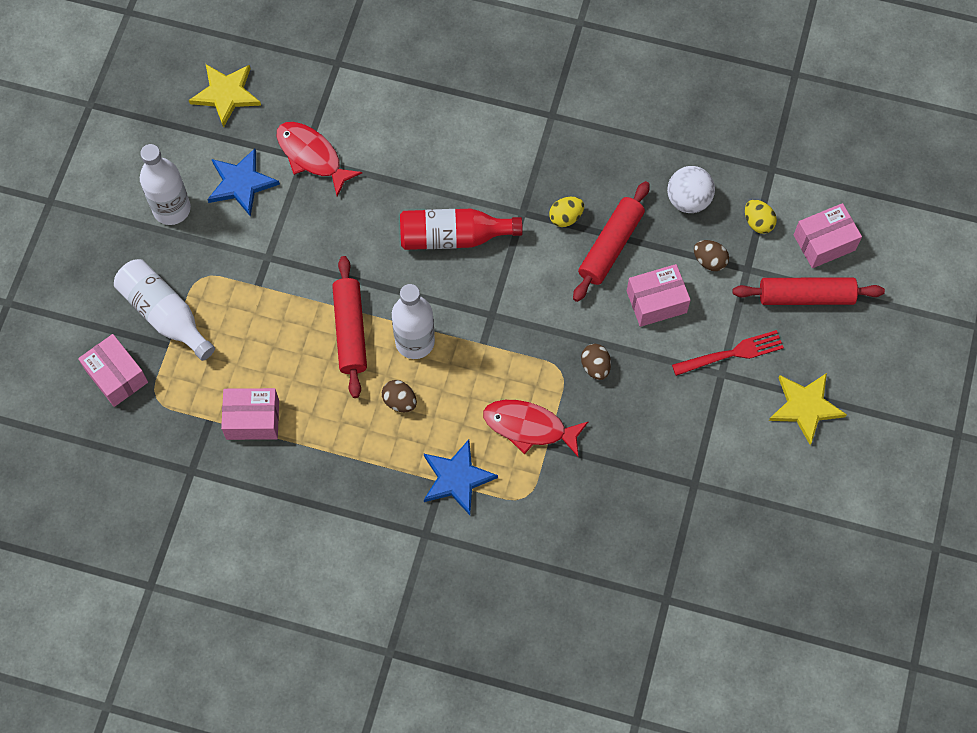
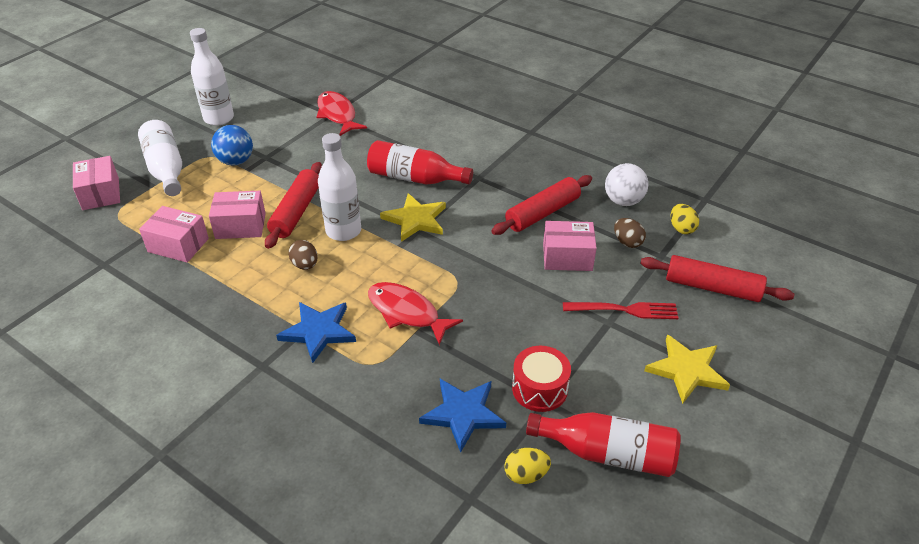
camera: 20 degrees right, 25 degrees down
(226, 94) = (301, 75): yellow star -> yellow star (415, 220)
(237, 275) = (236, 161): none -> blue ball
(241, 183) = (277, 117): blue star -> blue star (463, 414)
(566, 217) = (513, 188): yellow egg -> yellow egg (526, 475)
(595, 367) = (490, 286): brown egg -> none
(684, 472) = (539, 389): none -> red drum
(761, 518) = (607, 453): none -> red bottle
(824, 242) = (741, 255): pink box -> pink box (240, 226)

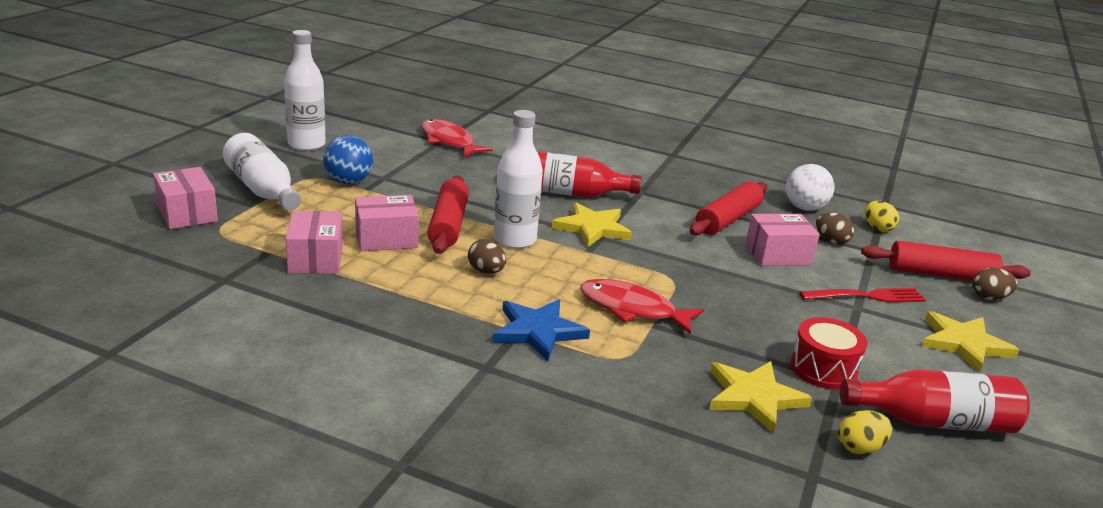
camera: 15 degrees left, 15 degrees down
(178, 245) = (315, 258): pink box -> pink box turned 75 degrees clockwise
(463, 414) = (753, 397): blue star -> yellow star
(744, 318) = (989, 297): none -> brown egg

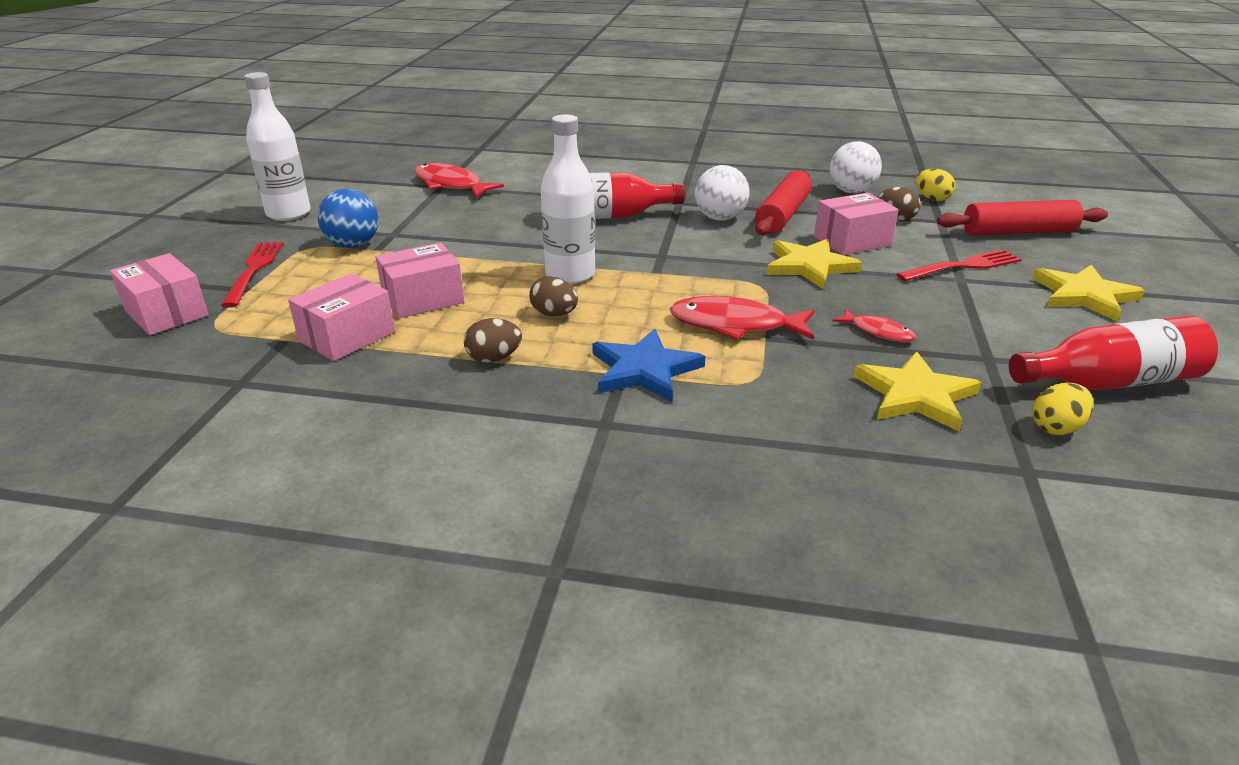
camera: 10 degrees left, 5 degrees up
(263, 190) = (254, 270): white bottle -> red fork
(315, 258) = (347, 336): pink box -> pink box turned 60 degrees clockwise
(448, 224) = (488, 271): red rolling pin -> none
(592, 228) = (648, 247): yellow star -> yellow star (809, 266)
(669, 212) = (720, 218): none -> white ball
(753, 339) = (878, 332): none -> red fish
(823, 369) = (967, 349): red drum -> none
(989, 297) = (1076, 246): brown egg -> brown egg (494, 358)

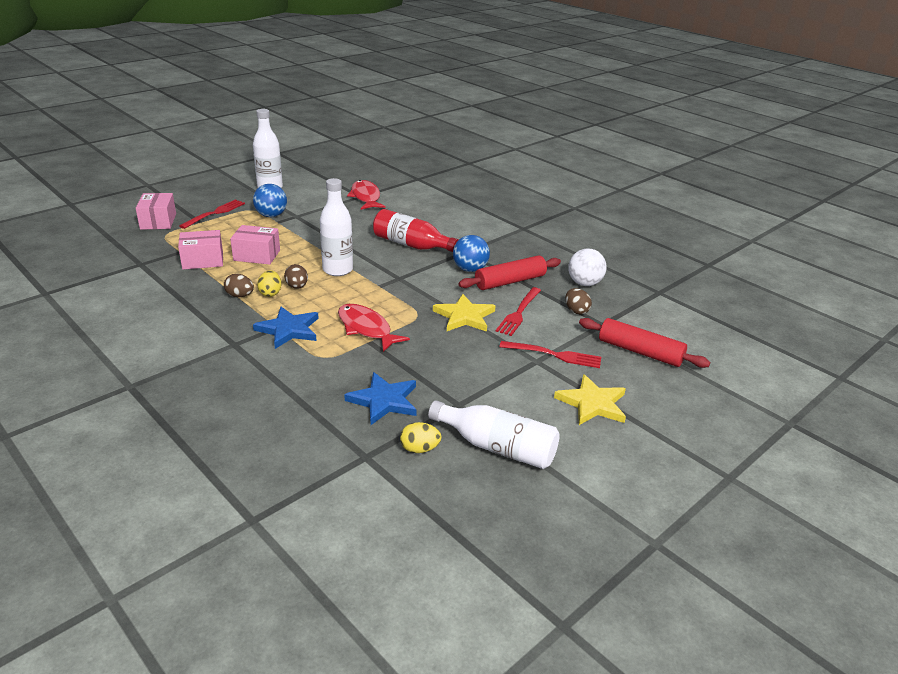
camera: 35 degrees right, 0 degrees up
(720, 218) = (470, 269): white ball -> blue ball
(852, 241) = (519, 313): pink box -> red fork
(878, 332) = (429, 365): red fish -> none
(915, 395) = (384, 400): yellow star -> blue star
(932, 199) = (629, 308): yellow egg -> yellow egg (270, 293)
(1109, 382) = (497, 447): red bottle -> white bottle

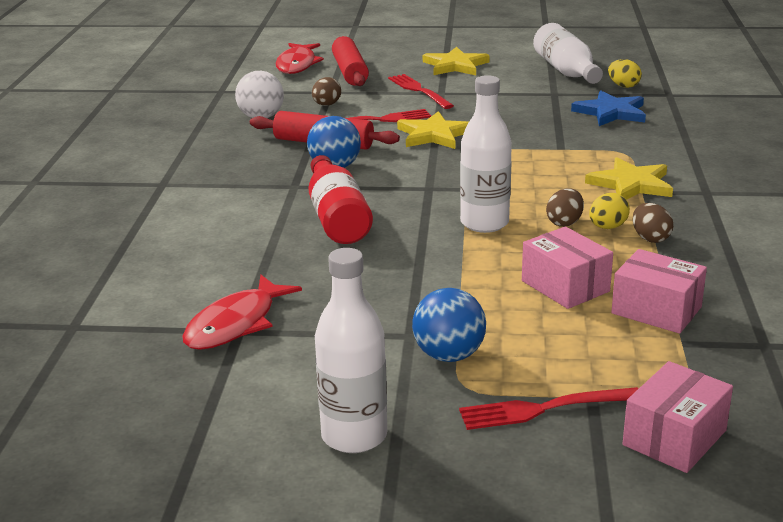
camera: 130 degrees left, 5 degrees down
(289, 329) = (631, 184): blue star -> yellow star
(366, 329) = (548, 158): red fish -> red fish (297, 65)

